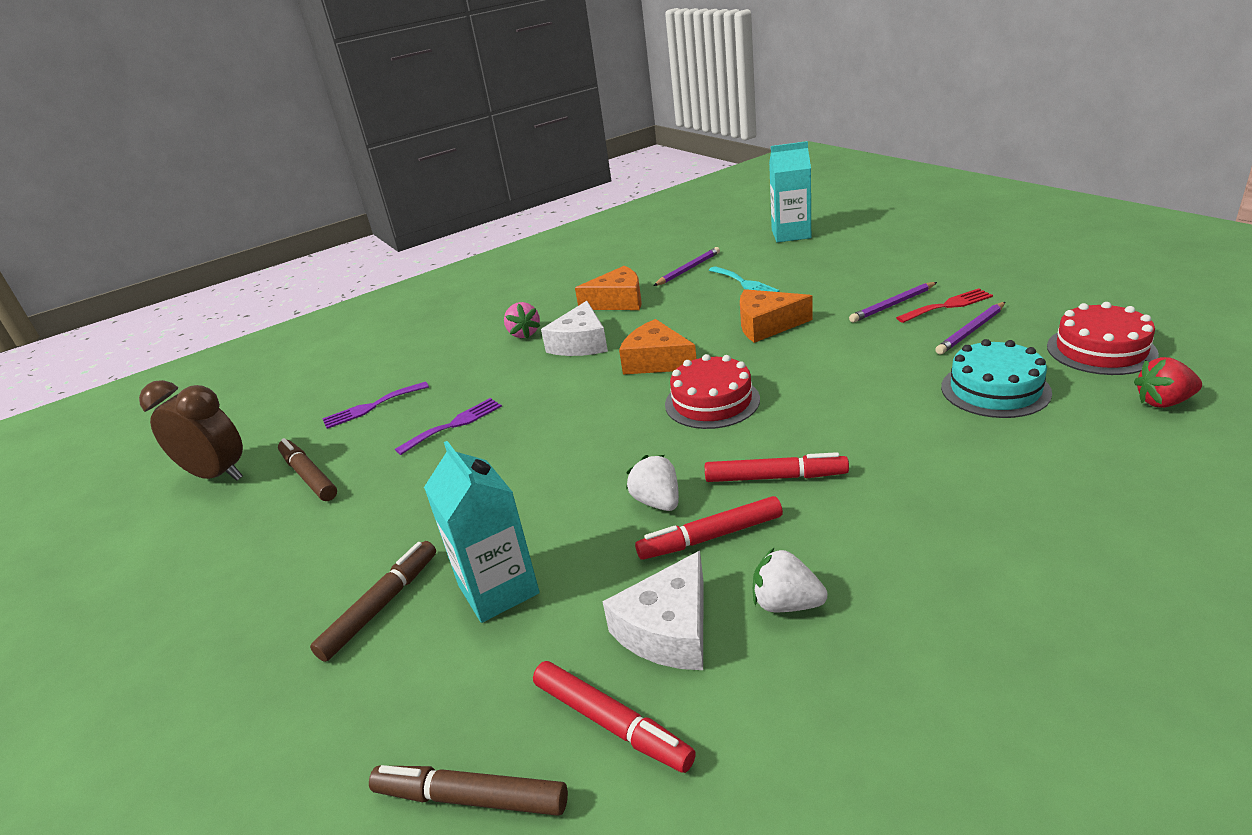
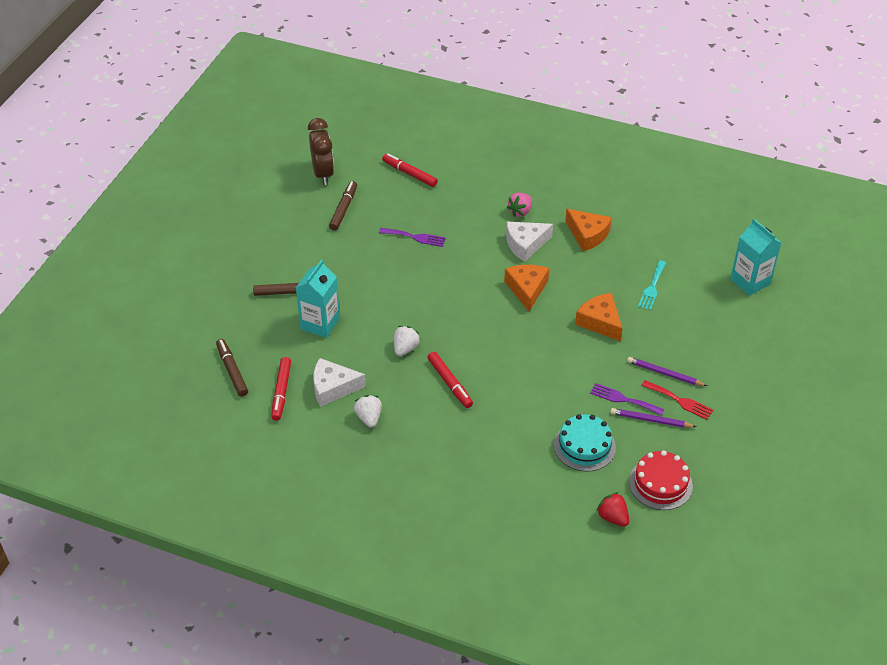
camera: 50 degrees right, 15 degrees up
(371, 407) = (408, 192): purple fork -> purple fork (623, 399)
(688, 269) = (655, 249): purple pencil -> none
(710, 537) = (393, 377): red marker -> red marker (409, 174)
(712, 401) = (500, 332): red cake -> none

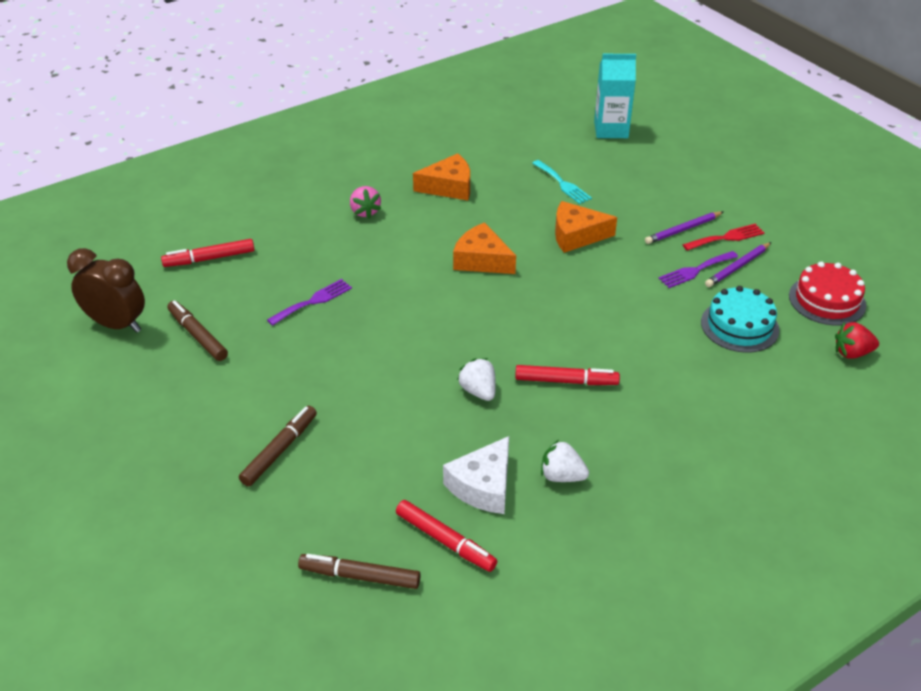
camera: 55 degrees left, 5 degrees down
(320, 324) = (364, 446): turquoise carton -> none
(525, 244) = (416, 231): white cheese -> none

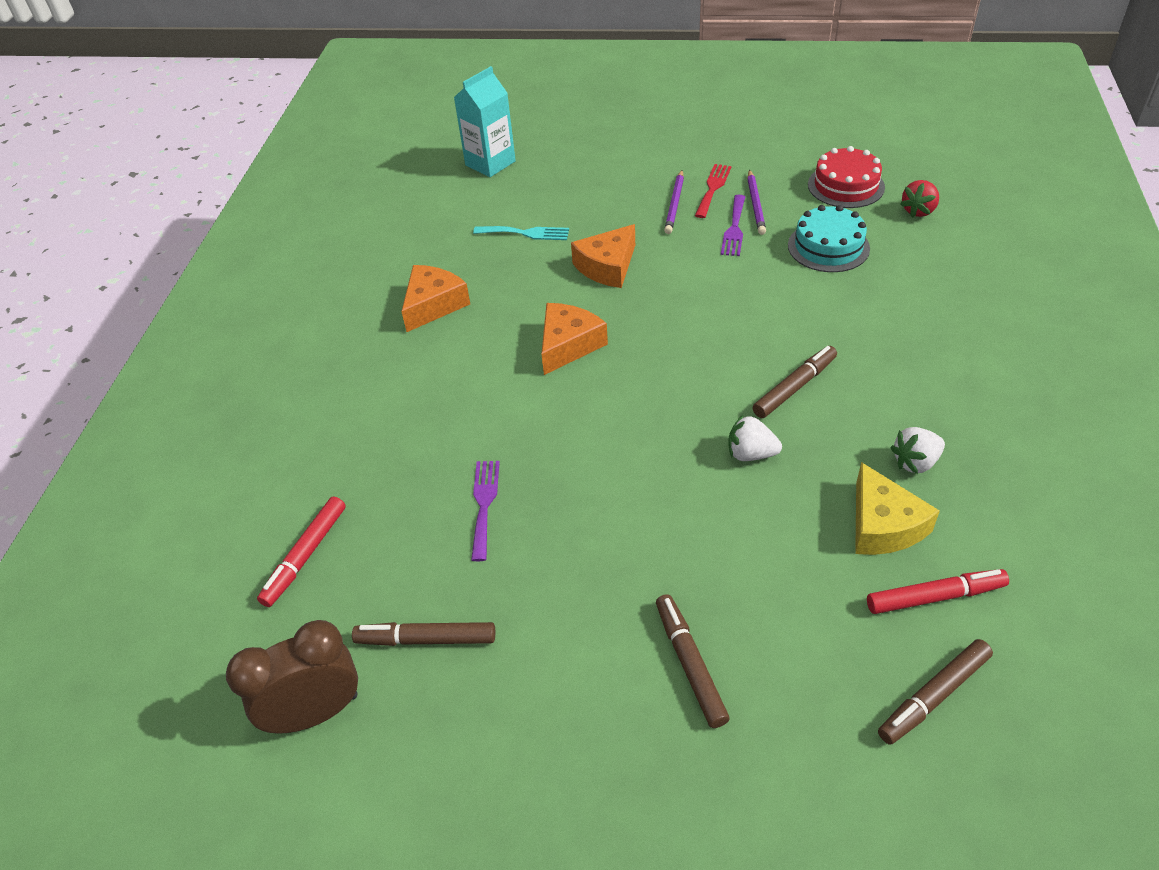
camera: 45 degrees left, 5 degrees up
(365, 212) = (392, 384): pink strawberry -> none
(481, 260) = (568, 345): orange cheese -> orange cheese turned 135 degrees clockwise
(483, 486) = (883, 525): white cheese -> yellow cheese
(566, 381) = (794, 387): red marker -> brown marker

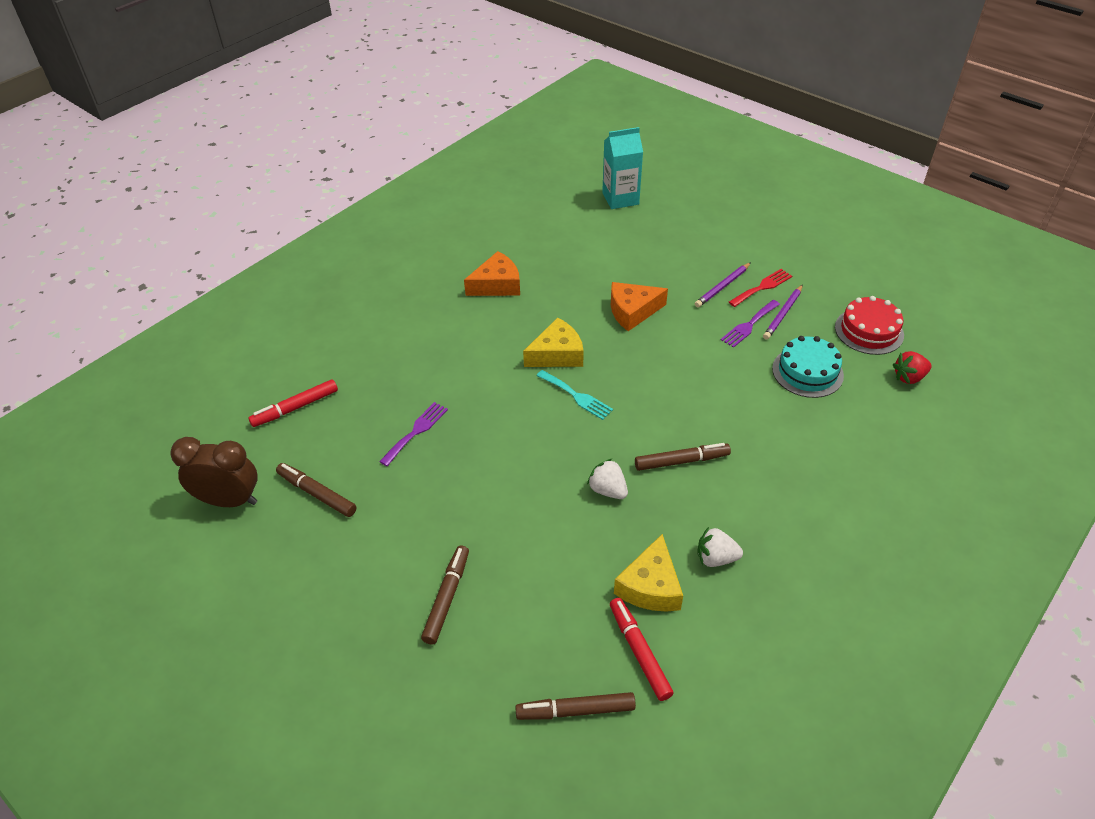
camera: 30 degrees right, 0 degrees up
(526, 233) = (599, 261): turquoise fork -> turquoise fork (576, 396)
(568, 345) = (557, 354): orange cheese -> yellow cheese
(935, 596) = (639, 652): red marker -> red marker turned 135 degrees counterclockwise

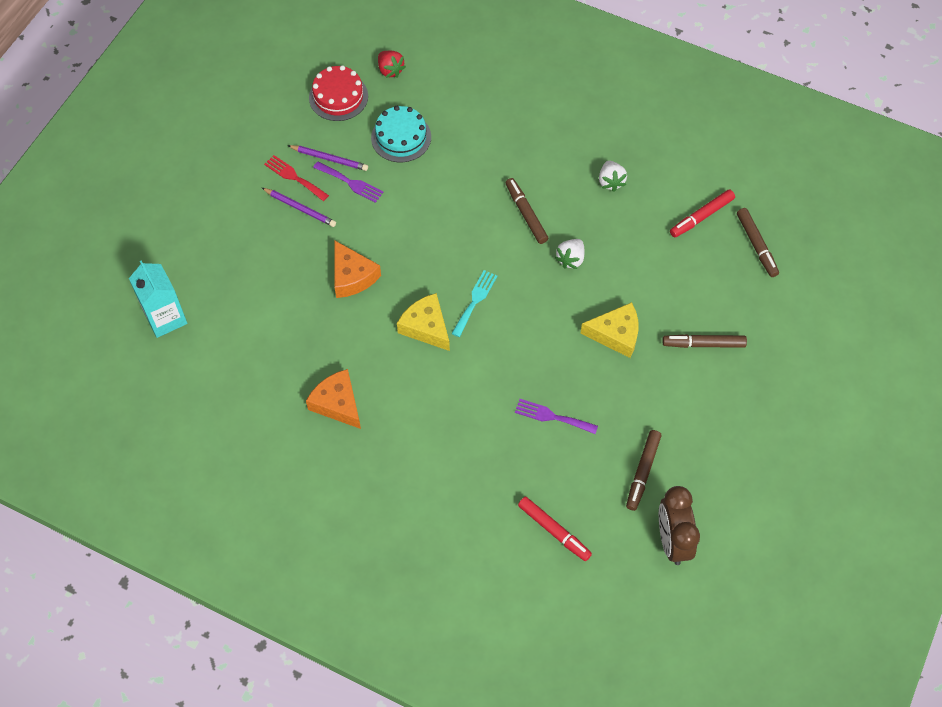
camera: 105 degrees left, 15 degrees up
(650, 586) = (648, 218): yellow cheese -> yellow cheese (616, 334)

